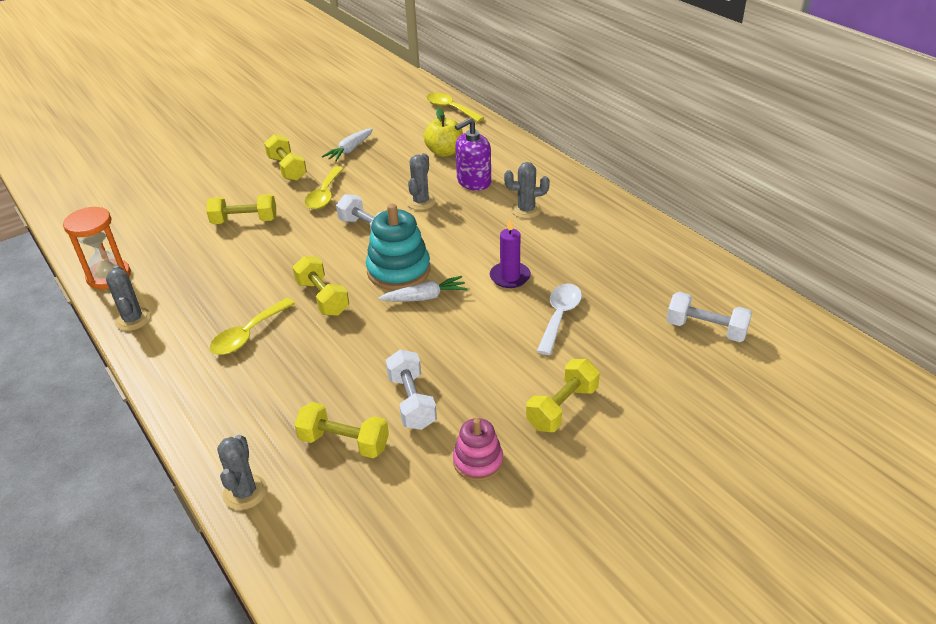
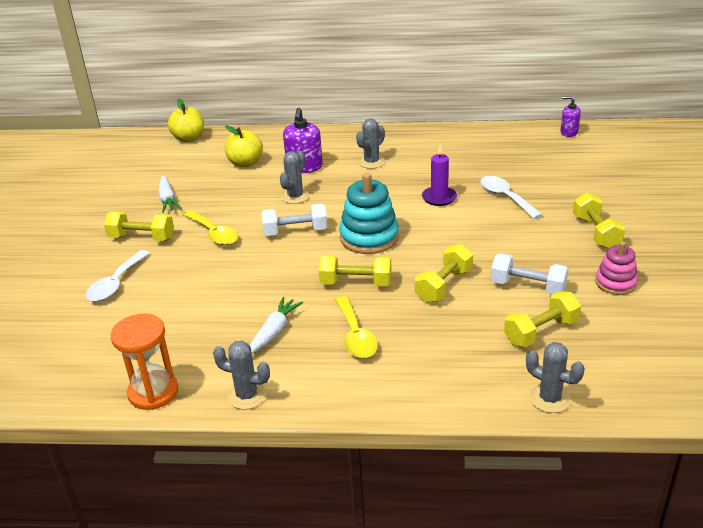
camera: 50 degrees left, 5 degrees down
(220, 191) = (116, 284): none -> white spoon
(245, 221) = (187, 285): yellow dumbbell -> yellow dumbbell (444, 285)
(421, 202) = (295, 196): grey cactus -> grey cactus turned 60 degrees clockwise
(425, 297) = (417, 239): white carrot -> white carrot (274, 332)
(450, 109) = (189, 138): yellow spoon -> yellow apple
(706, 329) = (577, 158): white dumbbell -> none
(755, 300) = (569, 132): none -> purple soap dispenser

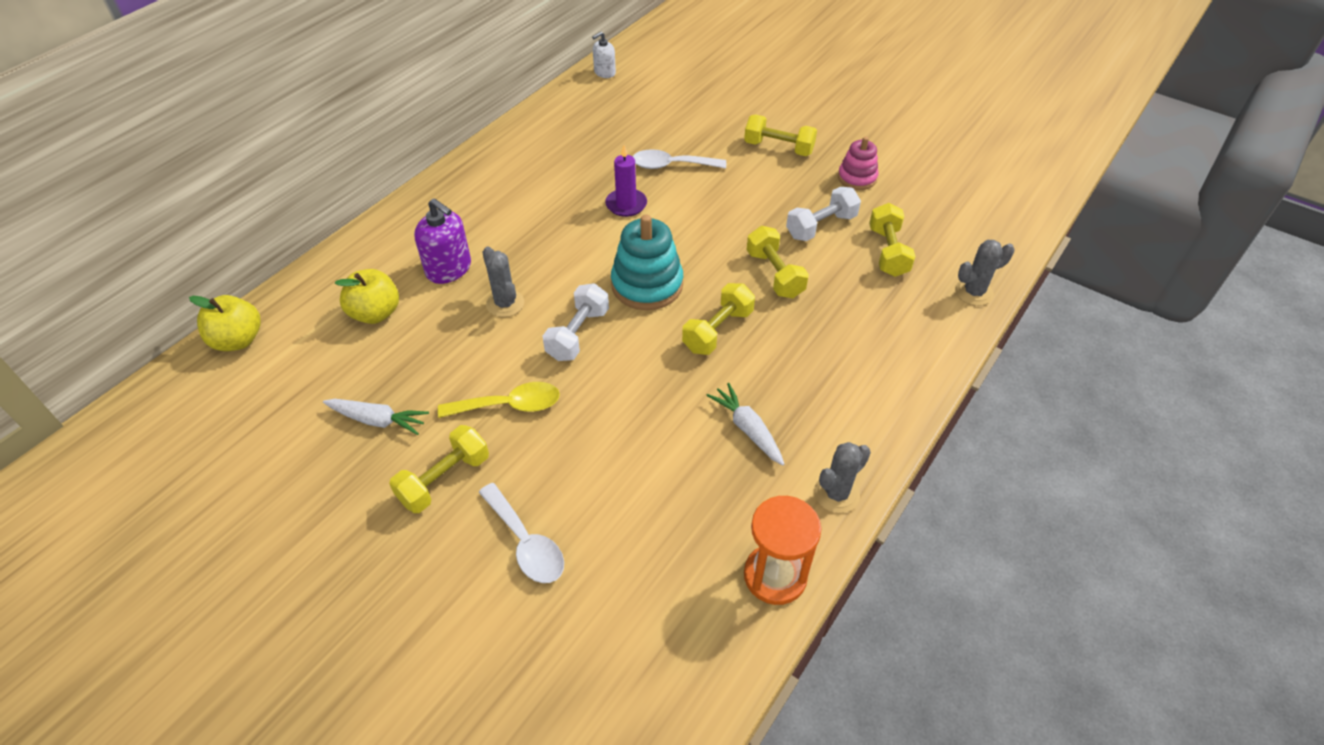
camera: 60 degrees left, 15 degrees up
(356, 336) = (803, 370): yellow spoon -> none
(371, 162) = (502, 215): grey cactus -> none
(569, 132) = (604, 72): purple soap dispenser -> white soap dispenser

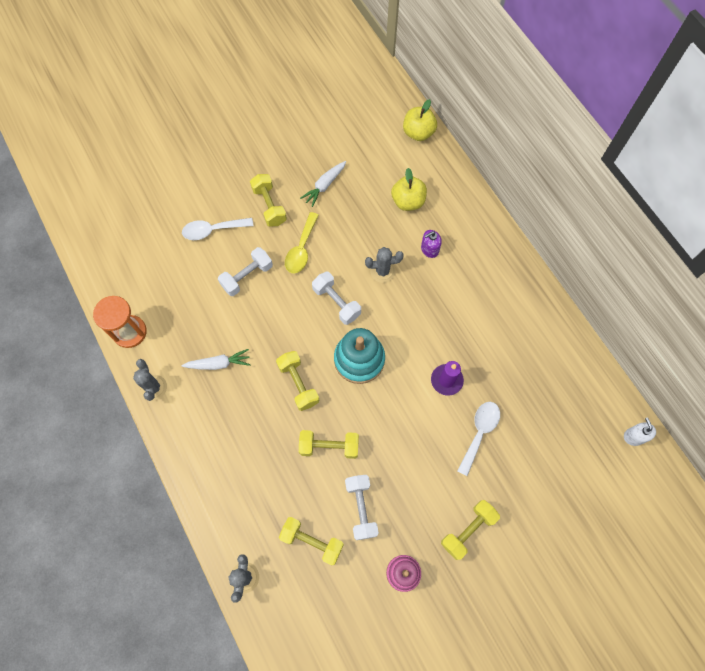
camera: 115 degrees right, 20 degrees up
(449, 269) = (429, 249): purple soap dispenser -> purple soap dispenser, size x0.62
(590, 455) = (247, 276): none -> white dumbbell

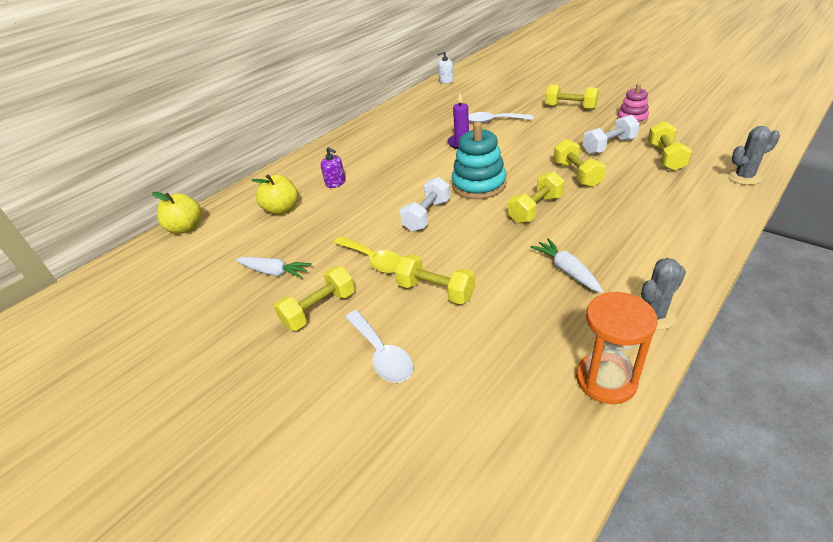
camera: 105 degrees left, 30 degrees down
(247, 276) = (436, 291): white dumbbell -> yellow dumbbell
(301, 249) = (373, 260): yellow spoon -> yellow spoon turned 45 degrees clockwise
(382, 271) = (374, 200): grey cactus -> none

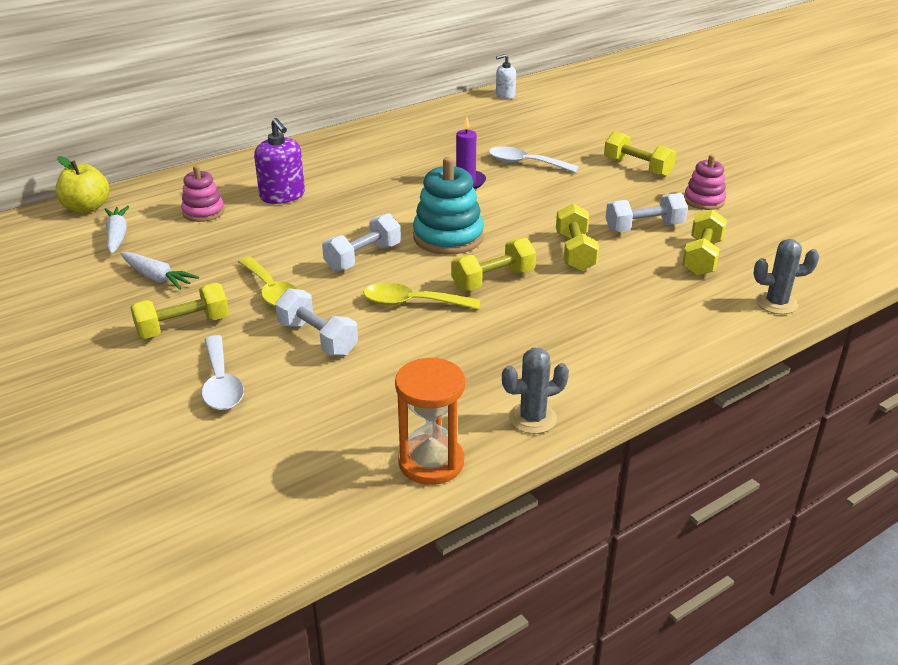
camera: 10 degrees right, 5 degrees down
(282, 209) = (203, 212): yellow apple -> pink stacking toy
(336, 183) = (282, 196): purple soap dispenser -> purple soap dispenser, size x1.61
(436, 291) = (317, 338): yellow dumbbell -> white dumbbell
(489, 242) = (412, 303): none -> yellow spoon
(567, 271) = (475, 353): white carrot -> white carrot (117, 236)

